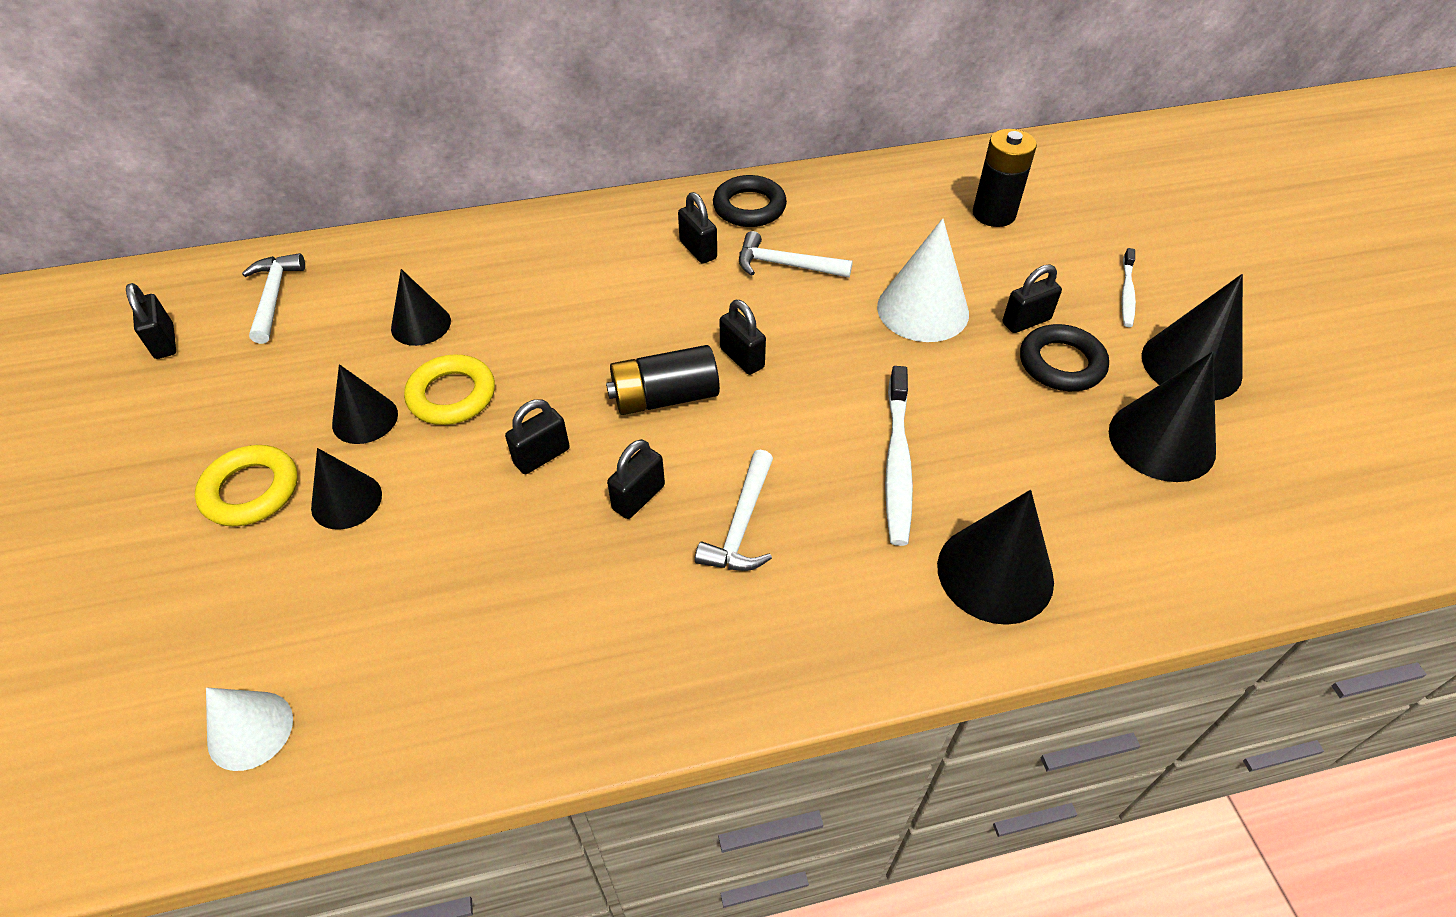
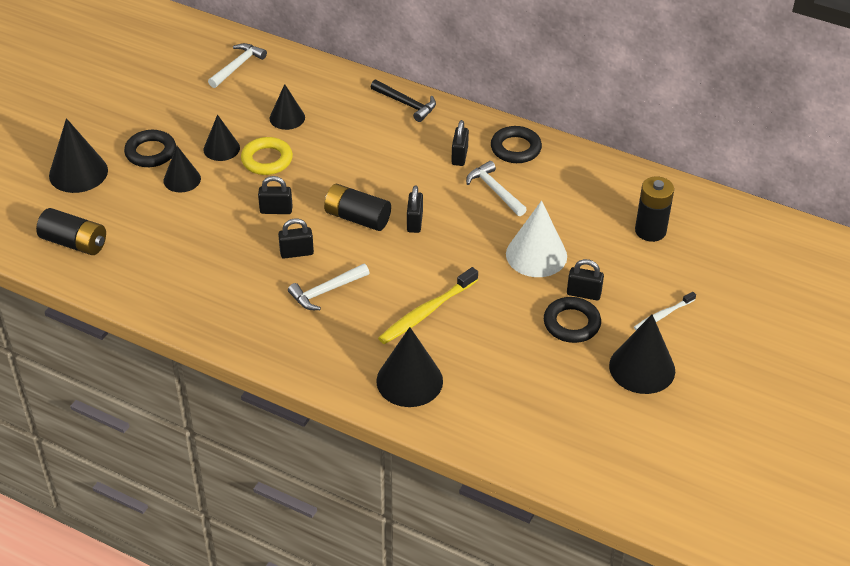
camera: 40 degrees right, 5 degrees down
(165, 342) = (174, 63): black padlock -> none
(250, 730) = (74, 243): white cone -> black battery
(251, 490) = (151, 152): yellow ring -> black ring
(562, 226) = (406, 104): none -> black hammer
(897, 462) = (427, 312): white toothbrush -> yellow toothbrush
(1161, 441) = (569, 387): black cone -> black cone (78, 172)

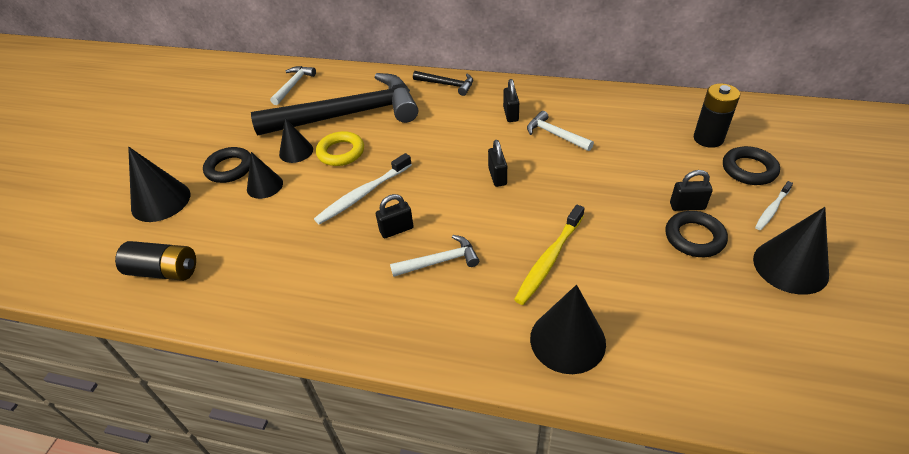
camera: 10 degrees left, 0 degrees up
(276, 210) = (363, 194): black padlock -> white toothbrush
(287, 118) = (348, 115): black cone -> black hammer
(326, 291) = (440, 261): white hammer -> white hammer turned 150 degrees counterclockwise
(357, 218) = (442, 184): black battery -> none
(515, 148) = (555, 99): black ring -> black ring (749, 169)
(536, 255) = (623, 181): white cone -> none

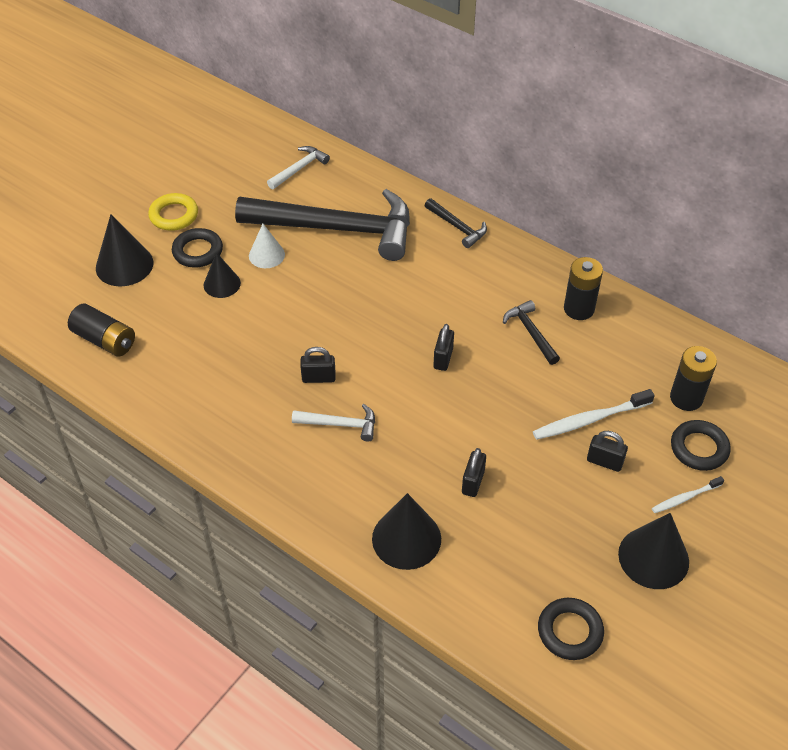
camera: 20 degrees right, 5 degrees up
(296, 151) = (266, 255): black cone -> white cone
(341, 152) = (308, 272): yellow ring -> yellow ring (174, 215)
(363, 194) = (307, 328): white toothbrush -> white toothbrush (590, 420)
(510, 114) = (501, 290): black padlock -> black padlock (473, 482)
(549, 259) = (438, 461): yellow toothbrush -> none
(555, 135) = (531, 332): white hammer -> black hammer
(579, 107) = (579, 309): none -> black battery
(694, 237) = (586, 495): black ring -> black ring (570, 631)

